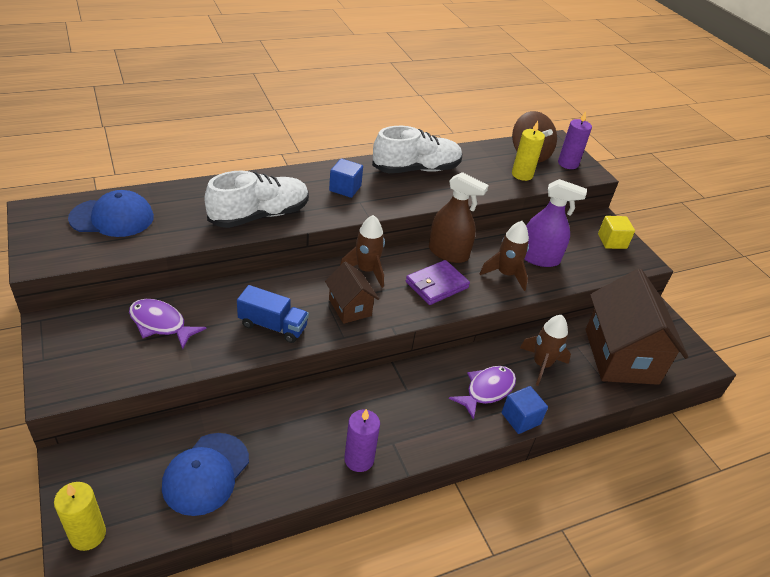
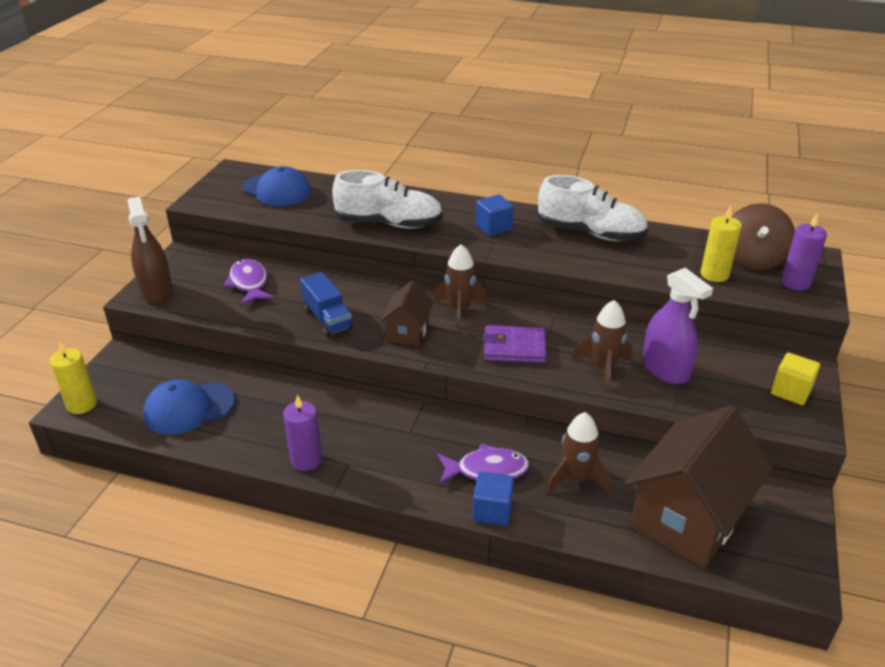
camera: 45 degrees right, 5 degrees down
(448, 253) = (562, 326): brown spray bottle -> brown spray bottle (156, 291)

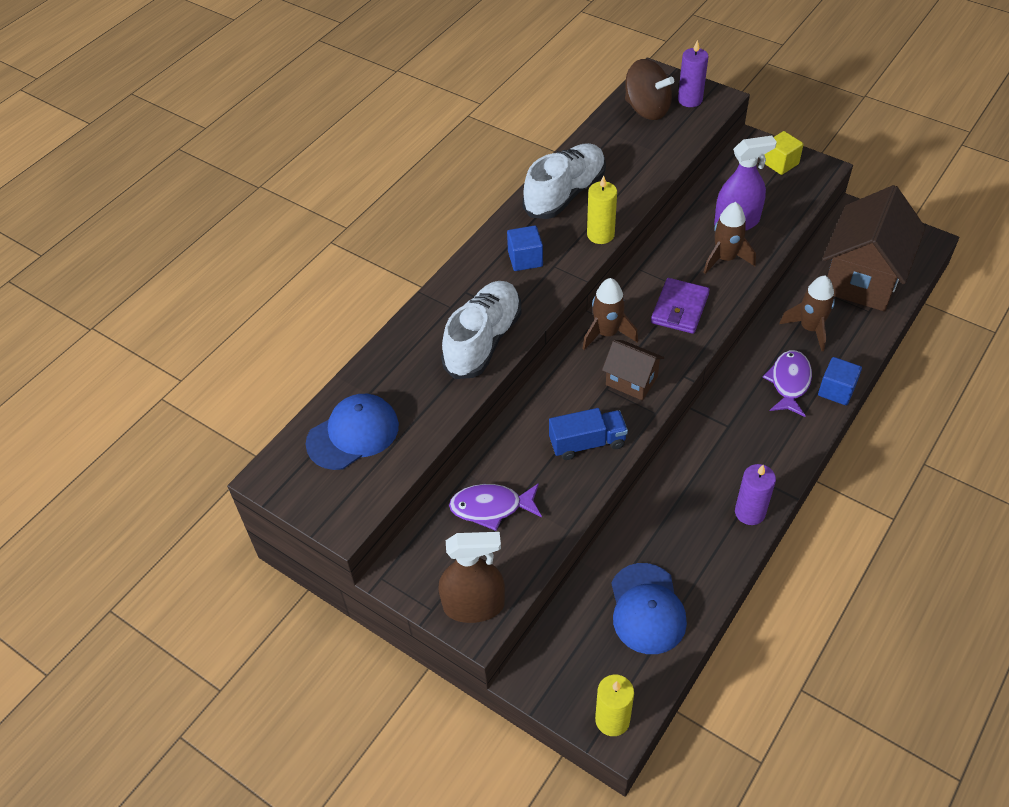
camera: 70 degrees left, 15 degrees up
(687, 518) = (862, 278): brown house -> brown house turned 60 degrees clockwise
(714, 274) = (663, 139): yellow candle -> yellow candle (600, 235)

